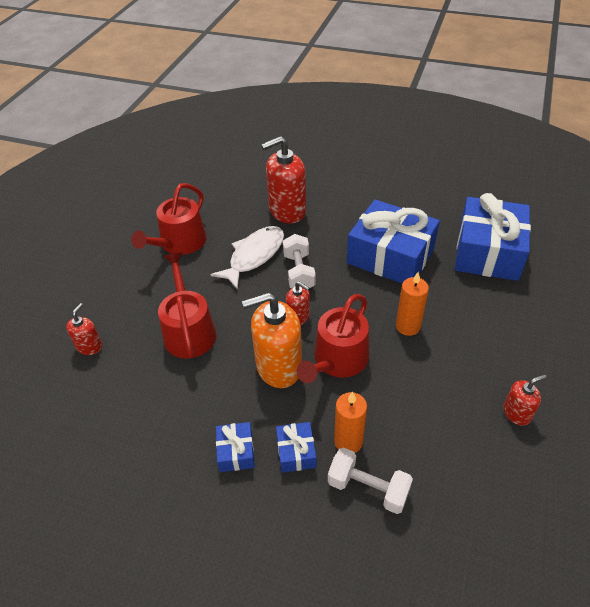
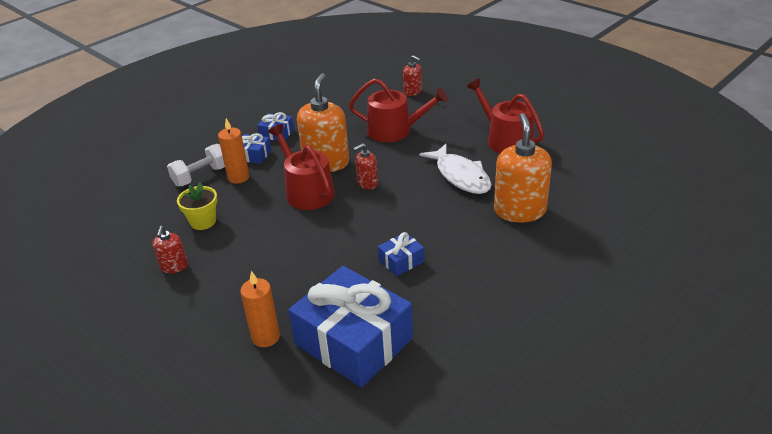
camera: 115 degrees right, 10 degrees down
(287, 211) = (519, 211): red soap dispenser -> orange soap dispenser
(299, 272) = (420, 196): white dumbbell -> none
(390, 256) = (401, 261): blue gift -> blue gift, size x0.43
(408, 326) = (306, 240): orange candle -> orange candle (266, 337)
(441, 430) = (203, 221): none -> yellow flower pot

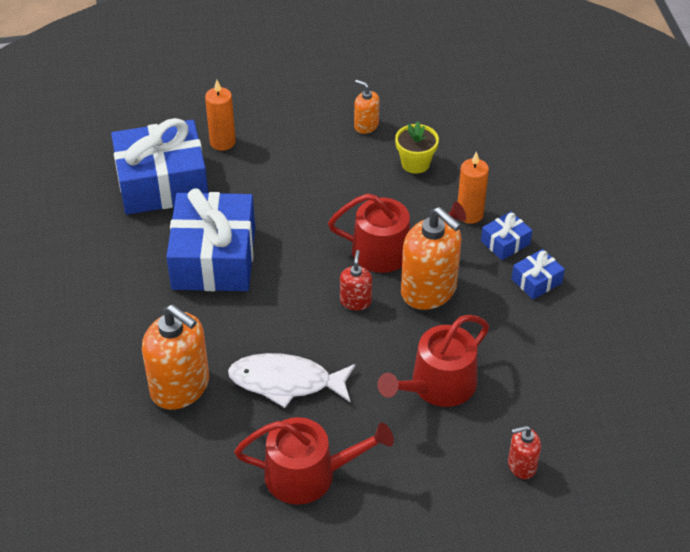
camera: 125 degrees right, 10 degrees up
(174, 266) = (366, 125): red soap dispenser -> orange soap dispenser
(201, 176) = (501, 190): white dumbbell -> none
(401, 261) = (214, 258): blue gift -> blue gift, size x2.31

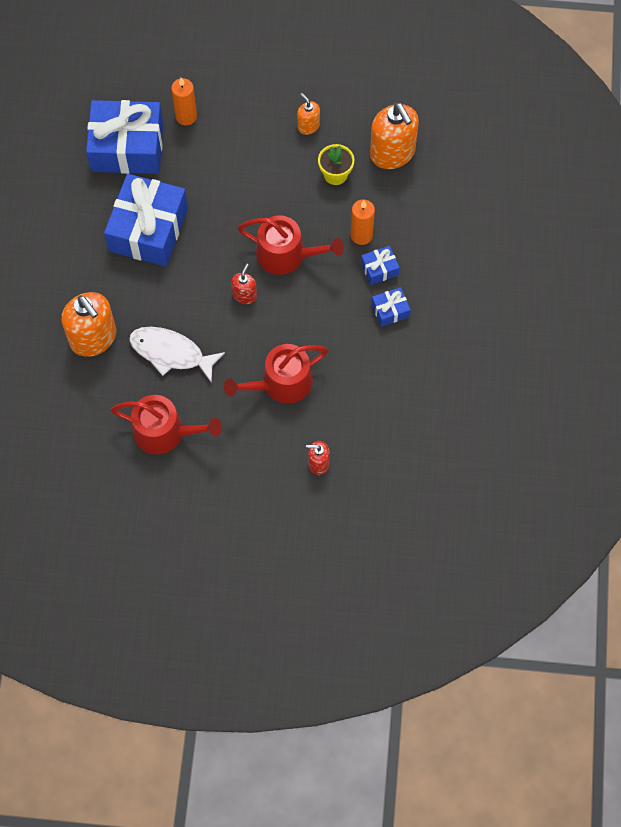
camera: 15 degrees right, 20 degrees up
(429, 290) = (304, 299): orange soap dispenser -> orange soap dispenser (392, 153)

